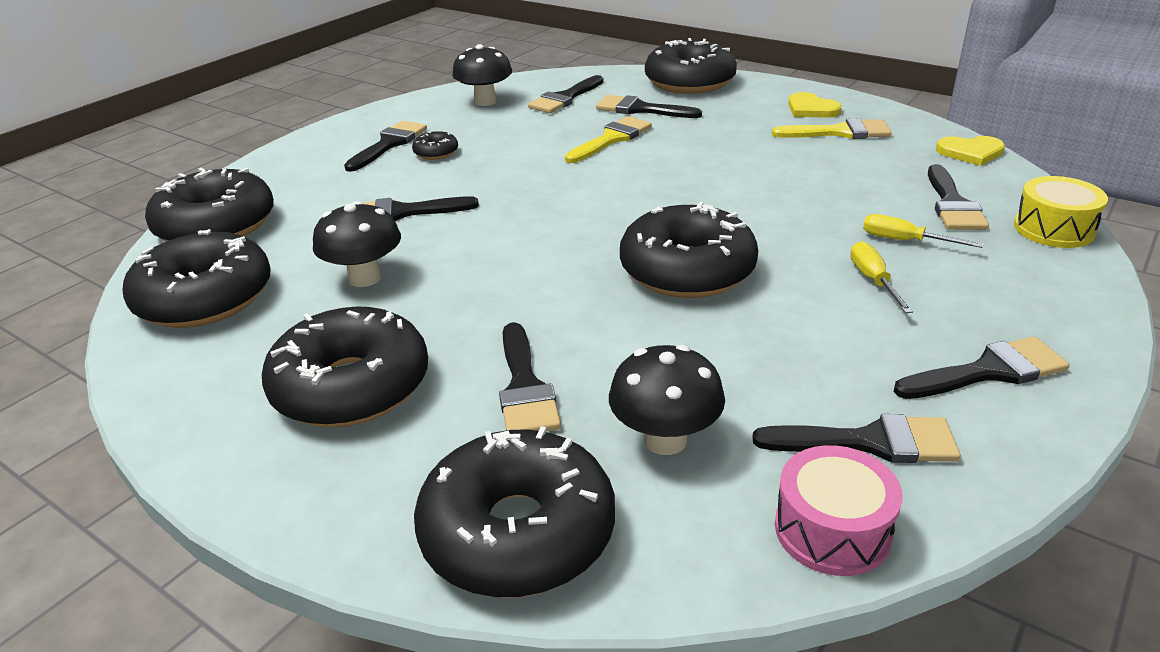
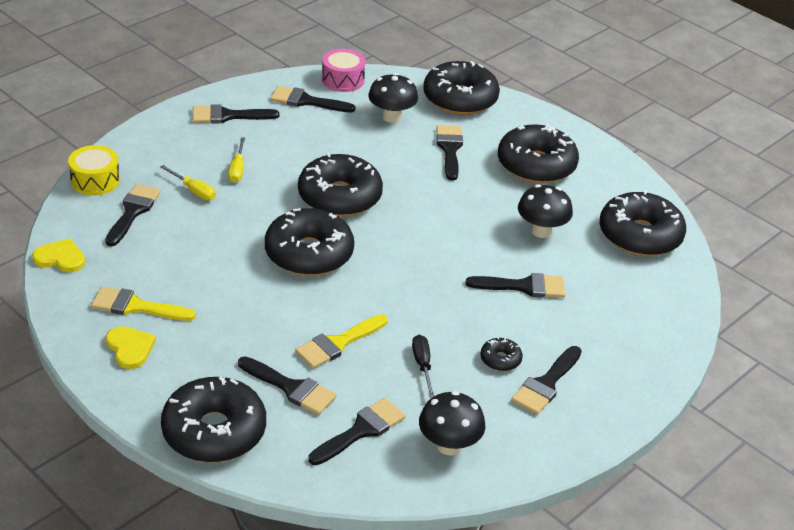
camera: 175 degrees left, 5 degrees up
(216, 226) = (664, 302): black donut -> black donut (309, 254)
(518, 138) = (422, 365): none -> black screwdriver

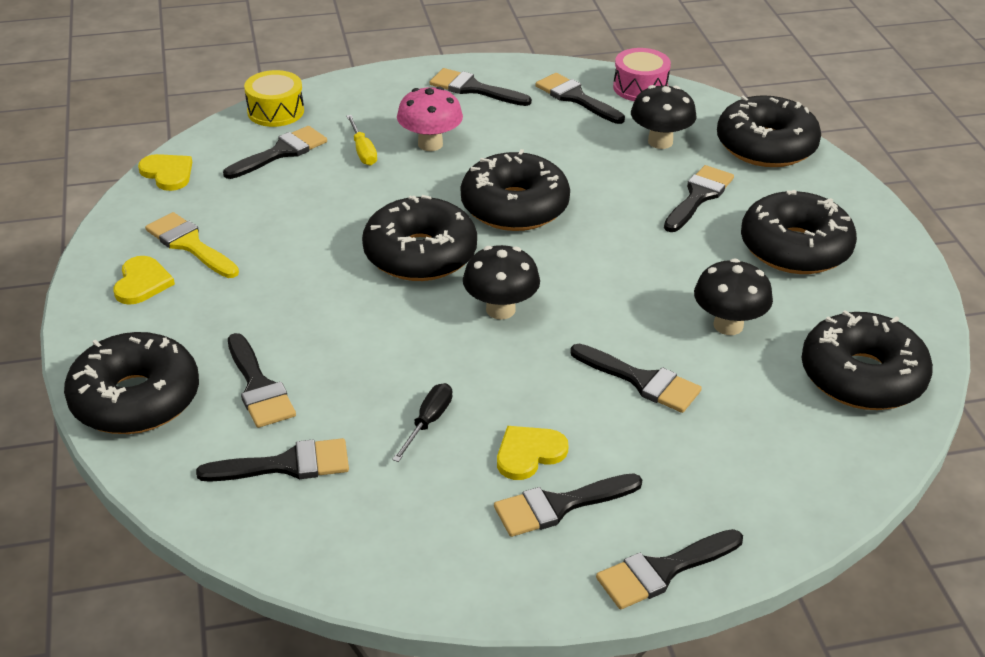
camera: 35 degrees right, 0 degrees up
(237, 169) = (430, 144): yellow screwdriver -> pink mushroom
(338, 343) = (356, 360): yellow brush -> none
(449, 445) = (368, 525): black mushroom -> black mushroom (500, 310)
(500, 359) = (529, 453): black donut -> yellow heart
(634, 396) = (662, 571): none -> black brush

